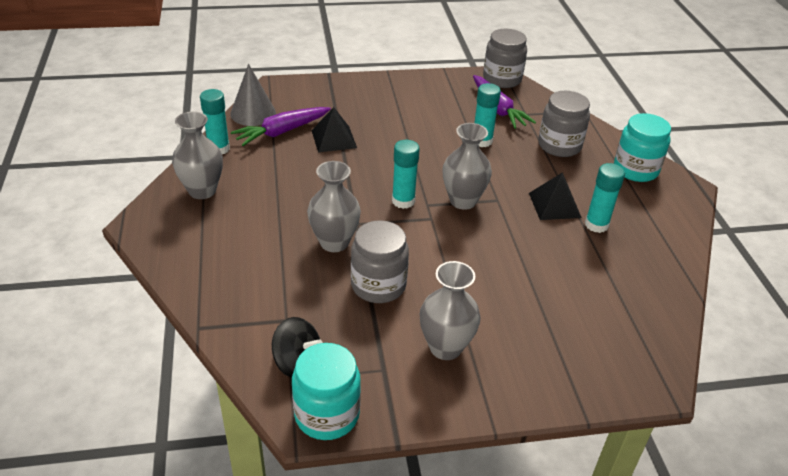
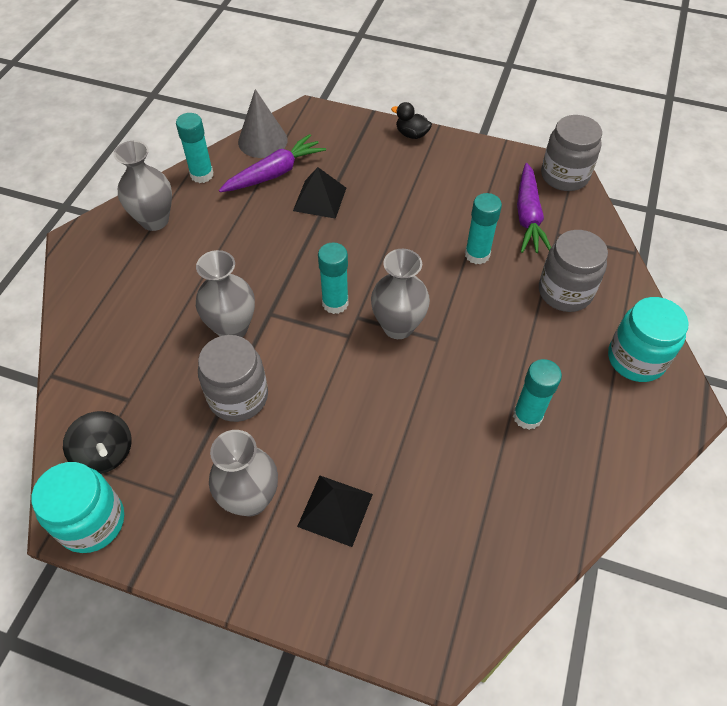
camera: 30 degrees right, 15 degrees up
(282, 132) = (274, 173): purple carrot -> purple carrot turned 150 degrees clockwise
(371, 81) = (411, 134): none -> black duck
(554, 205) = (497, 371): black pyramid -> black pyramid (335, 510)

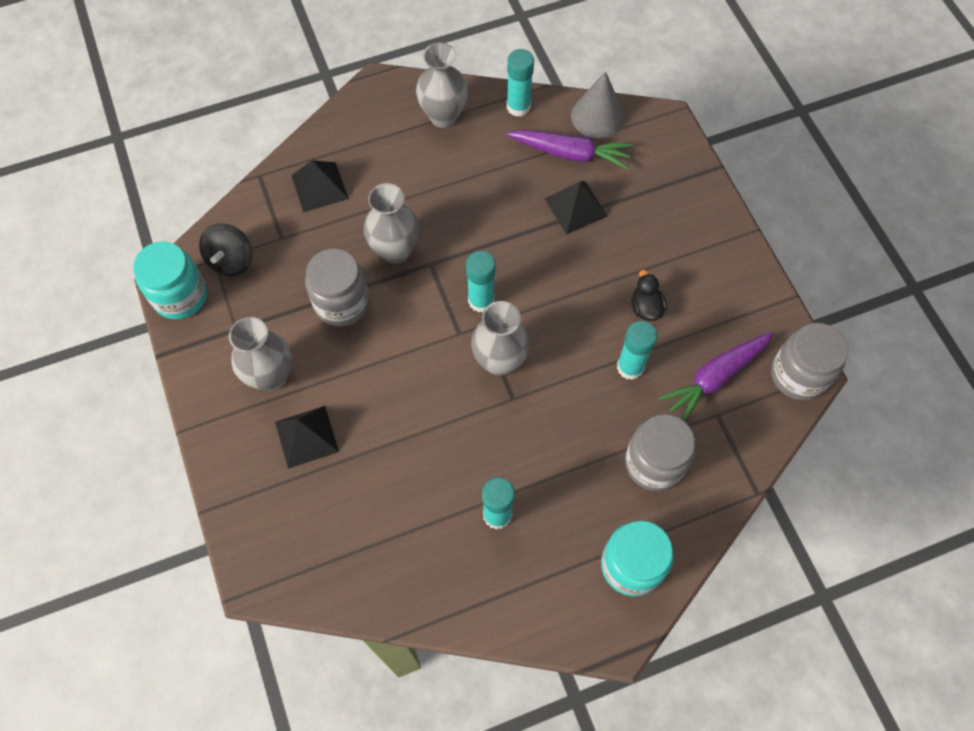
camera: 50 degrees right, 10 degrees up
(115, 339) = (319, 187): none -> black pyramid
(411, 134) = (722, 217): black duck -> black duck (646, 307)

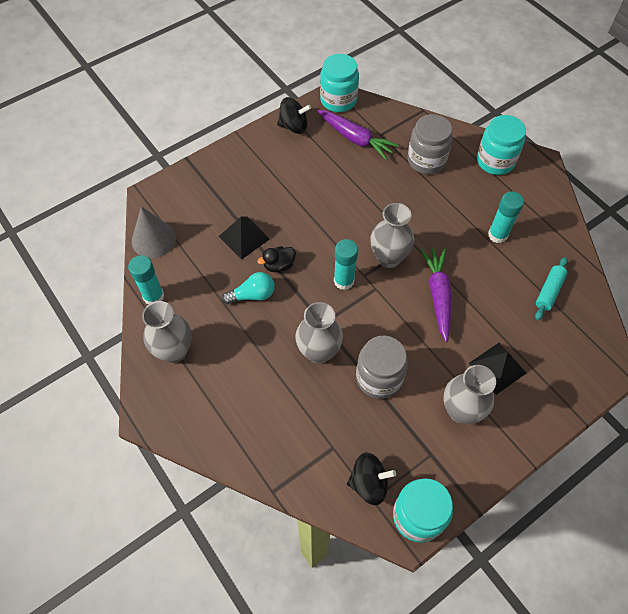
camera: 105 degrees left, 5 degrees down
(319, 187) = (272, 432): black pyramid -> none
(388, 547) = (549, 291): none -> turquoise rolling pin
(490, 200) = (252, 295): none -> turquoise light bulb
(571, 153) = (194, 250): purple carrot -> purple carrot (438, 295)
(630, 367) = (364, 183): turquoise glue stick -> none
(646, 307) = (316, 182): black duck -> black duck (279, 265)
(754, 303) = (294, 126): none -> black spinning top
(798, 375) = (338, 100): grey jar -> turquoise jar

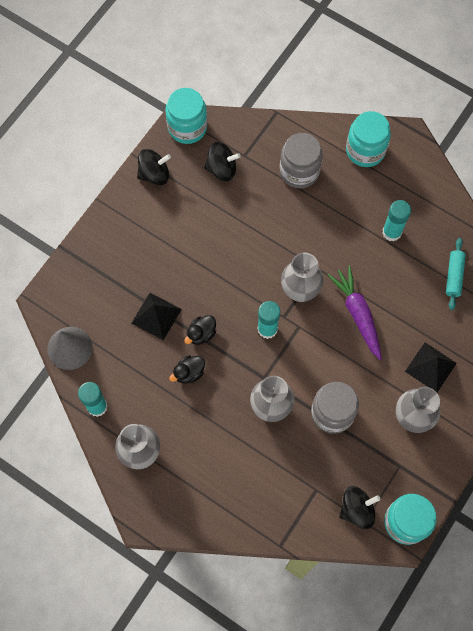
camera: 20 degrees left, 10 degrees up
(252, 295) = (189, 373): turquoise light bulb -> black duck
(355, 139) = (222, 169): purple carrot -> black spinning top

